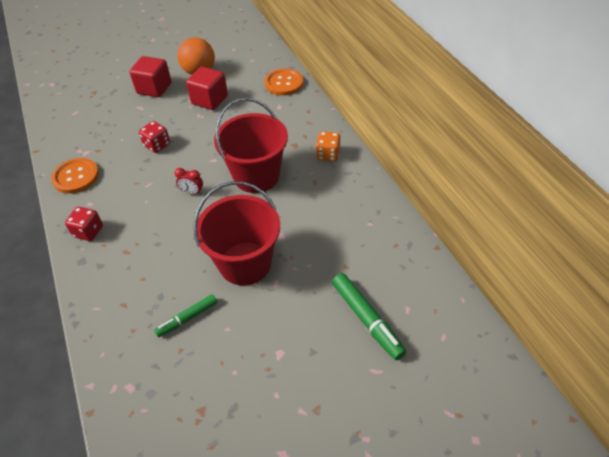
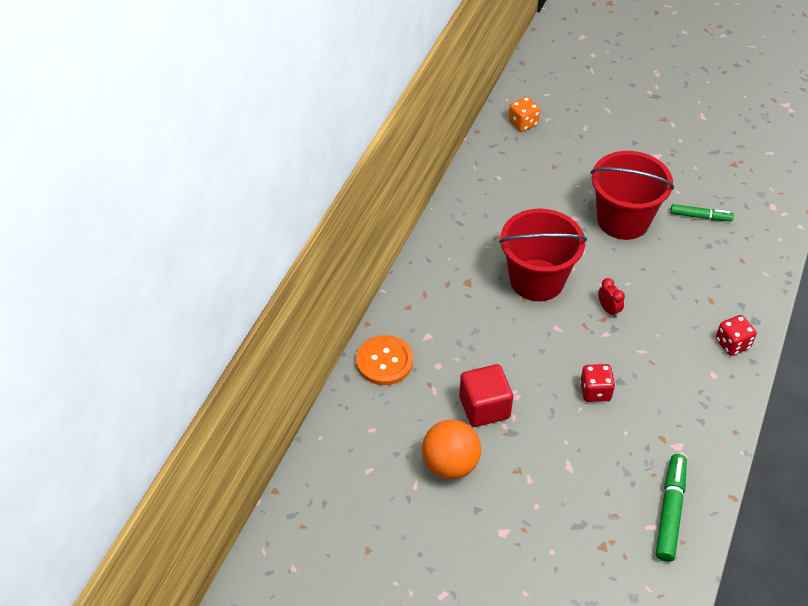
camera: 135 degrees left, 0 degrees up
(76, 177) = (708, 419): orange button -> none
(154, 88) = (526, 484): red cube -> none
(328, 155) = (453, 250): orange dice -> orange dice (523, 123)
(366, 319) = (580, 132): green marker -> green marker (670, 511)

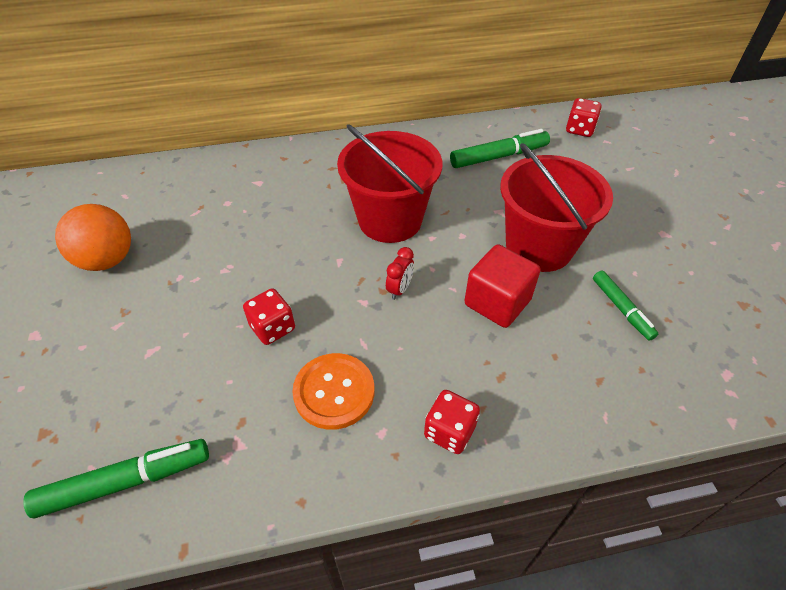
camera: 55 degrees right, 0 degrees up
(384, 361) = (209, 171): orange button -> orange button (334, 392)
(484, 407) = (194, 253): red cube -> red cube (497, 302)
(516, 184) = (499, 156): none -> green marker
(523, 123) = (579, 129): orange dice -> red dice

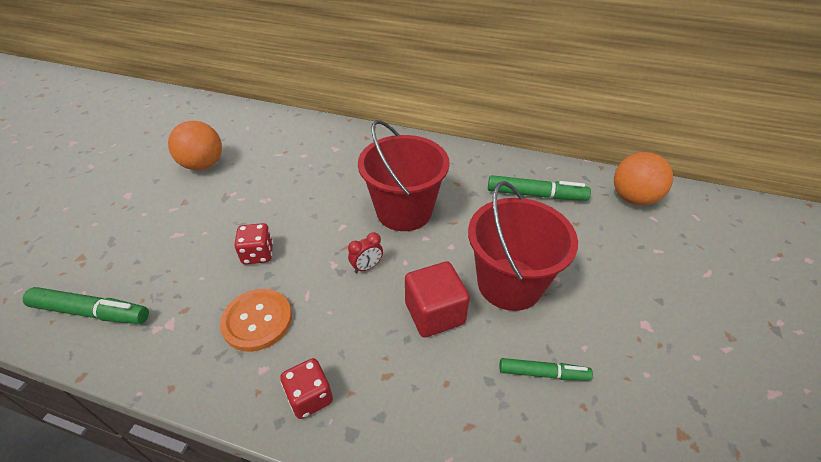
camera: 30 degrees right, 5 degrees down
(579, 129) = (633, 198): red dice -> orange ball
(621, 309) = (543, 373): green marker -> green marker turned 90 degrees counterclockwise

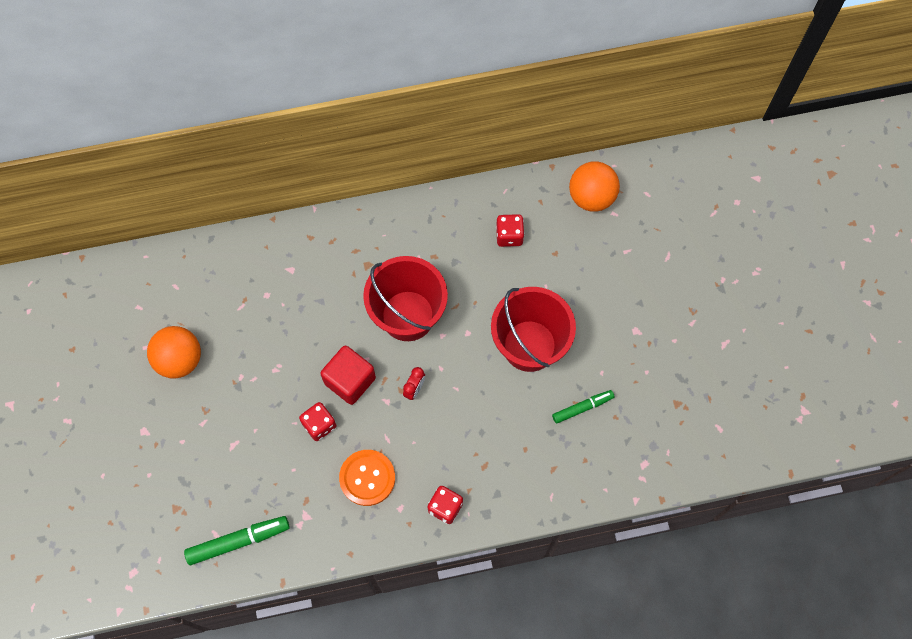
camera: 30 degrees left, 25 degrees up
(434, 313) = (489, 401): red cube -> red cube (350, 380)
(536, 195) = (509, 235): green marker -> red dice

